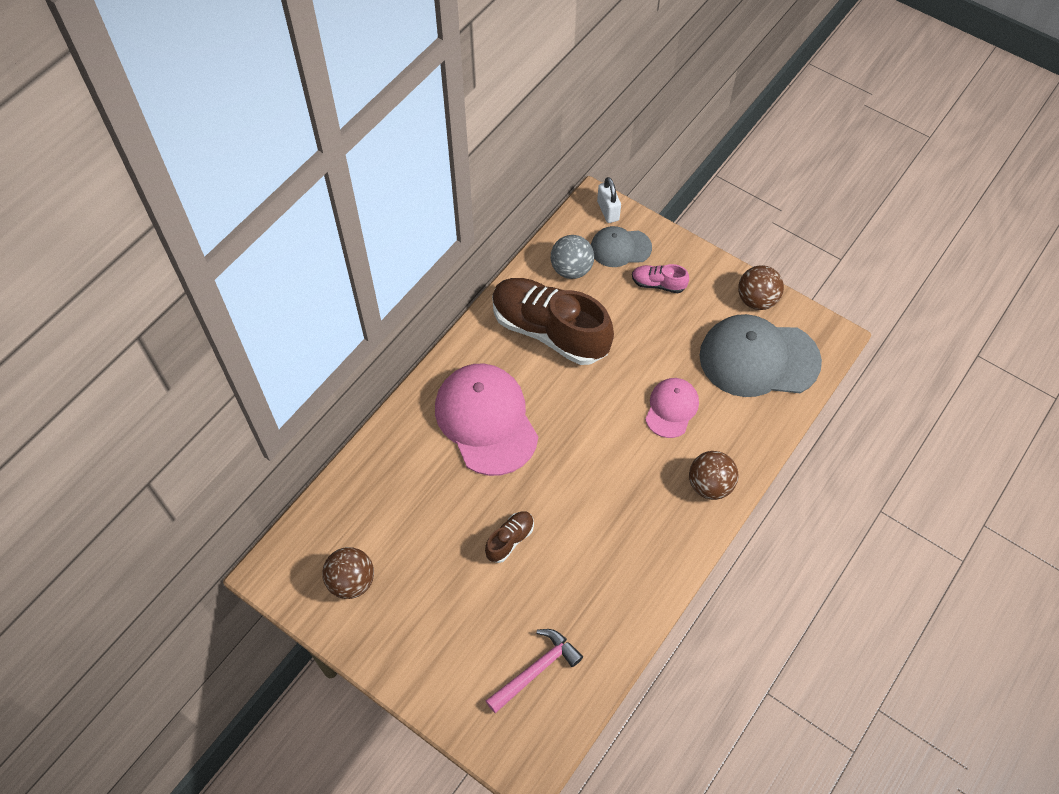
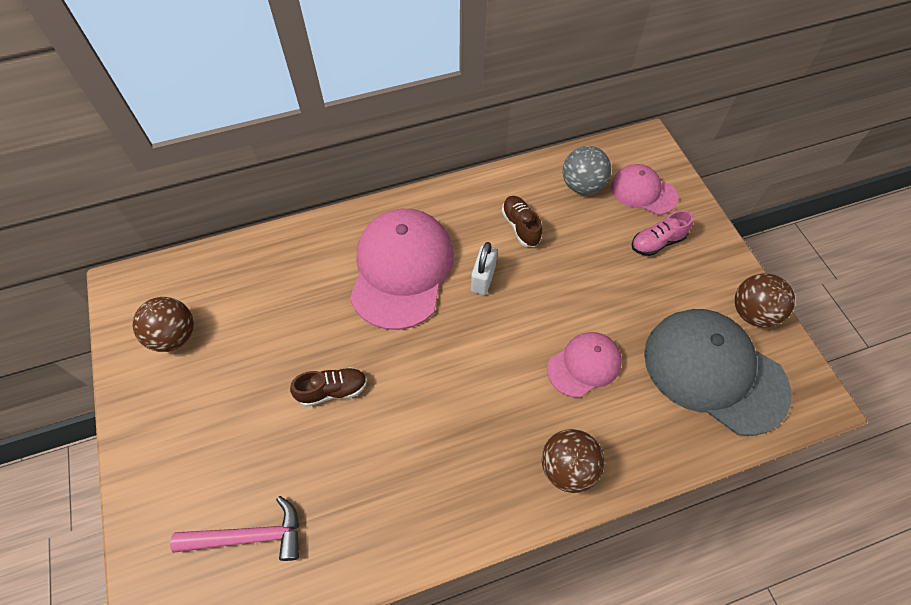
camera: 35 degrees right, 0 degrees up
(549, 331) = (520, 226): brown shoe -> brown shoe, size x0.43
(608, 211) = (655, 155): white padlock -> white padlock (483, 279)
(620, 248) = (643, 191): grey cap -> pink cap
(658, 284) = (657, 242): pink shoe -> pink shoe turned 75 degrees counterclockwise

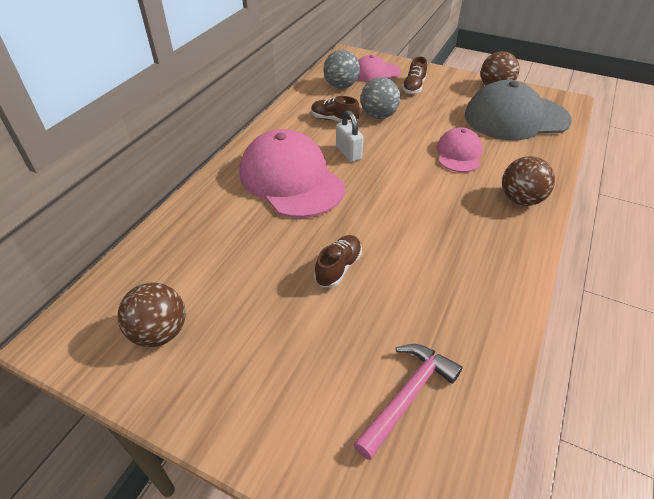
camera: 45 degrees left, 15 degrees down
(569, 254) = (378, 116): none -> grey ball
(657, 242) = (413, 87): pink shoe -> brown shoe

